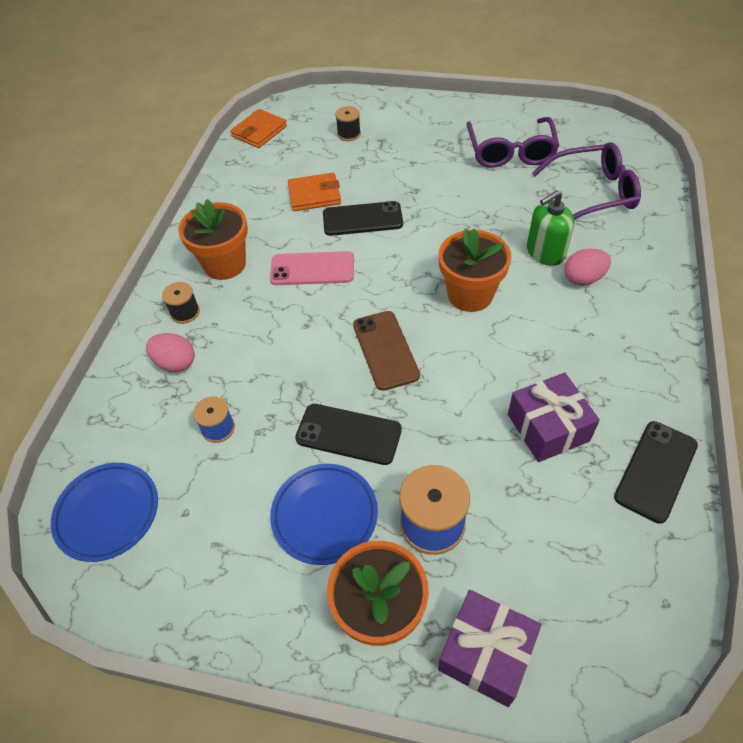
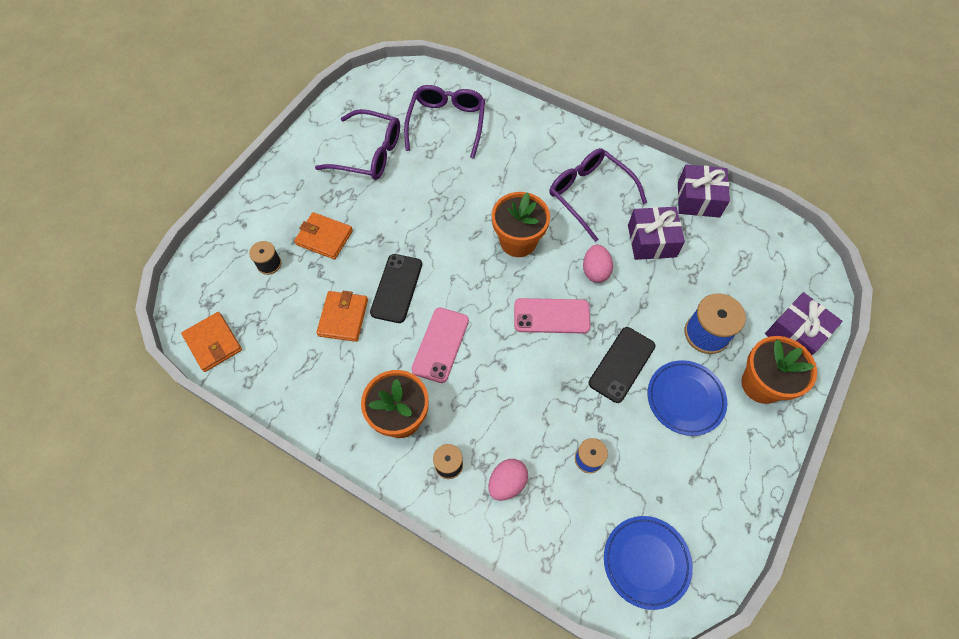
camera: 75 degrees left, 10 degrees up
(385, 350) = (551, 316): brown phone -> pink phone
(394, 156) = (324, 237): none -> orange wallet
(545, 252) = (496, 178): green soap dispenser -> none
(580, 343) = (589, 194): none -> purple glasses
(583, 279) = (531, 167): pink egg -> pink egg (595, 271)
(656, 471) = (698, 199): black phone -> purple gift

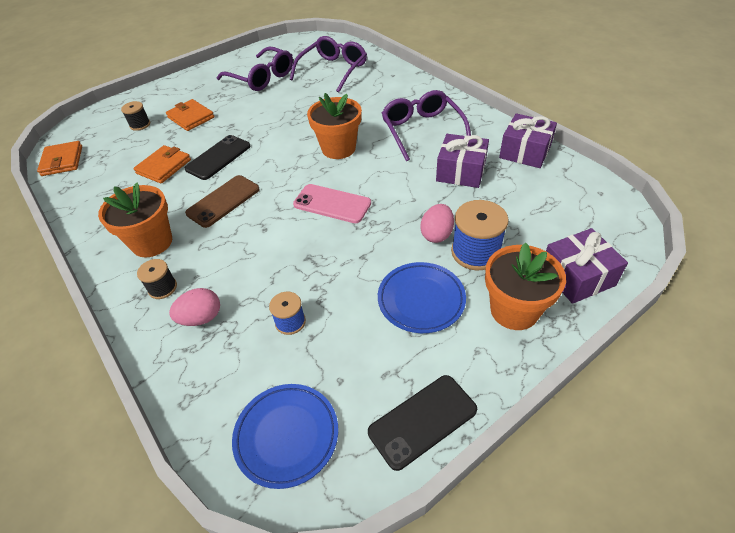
camera: 25 degrees right, 15 degrees down
(440, 345) = (223, 201): pink phone -> brown phone
(595, 271) = (393, 181): pink egg -> pink egg (436, 234)
(622, 364) = (373, 255): black phone -> black phone (422, 421)

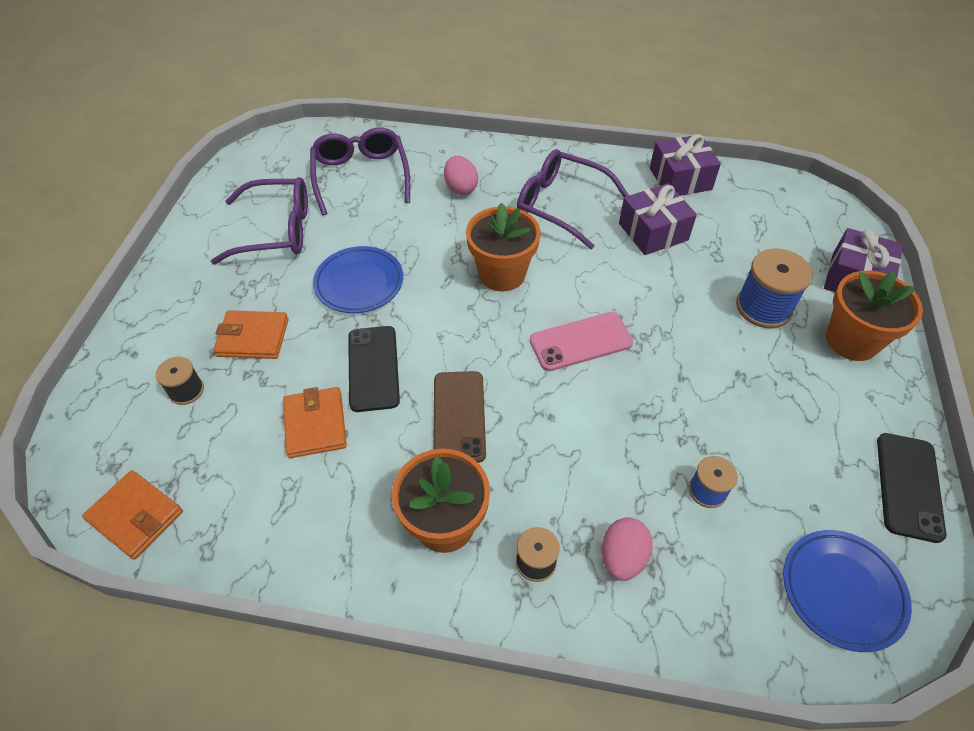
camera: 45 degrees left, 5 degrees up
(421, 300) = (780, 383): blue plate -> blue plate (359, 283)
(436, 234) = (713, 311): pink egg -> pink egg (461, 188)

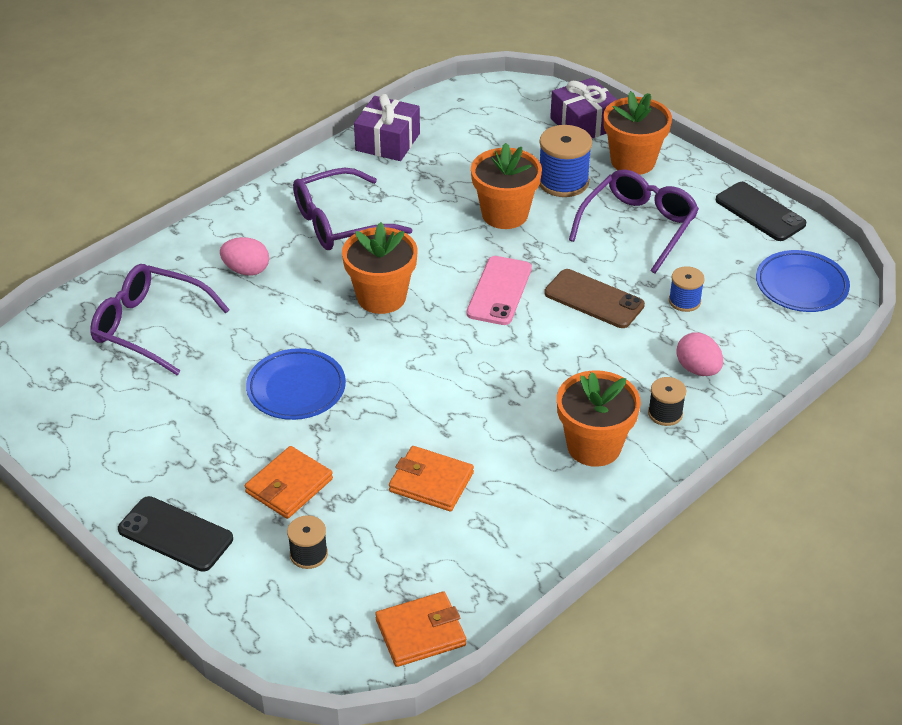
camera: 55 degrees left, 10 degrees down
(277, 230) = (160, 416): purple glasses -> purple glasses (638, 226)
(373, 368) = (406, 421): black phone -> black phone (175, 534)
(459, 417) = (505, 394): brown phone -> brown phone (594, 299)
(653, 232) = (429, 190): purple gift -> none
(678, 292) = (504, 214): none -> orange flower pot

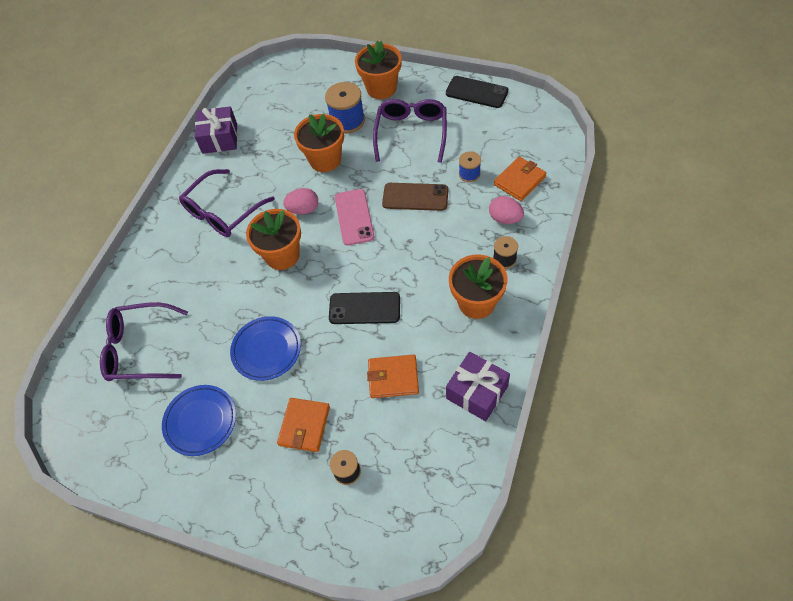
camera: 20 degrees left, 15 degrees up
(175, 534) = (250, 502): black phone -> black phone (364, 308)
(246, 270) = (181, 275): pink egg -> pink egg (303, 209)
(420, 632) = (451, 493): orange wallet -> orange wallet (519, 181)
(583, 124) = (336, 74): purple gift -> purple gift (477, 392)
(801, 286) = (530, 133): blue plate -> blue plate (200, 421)

